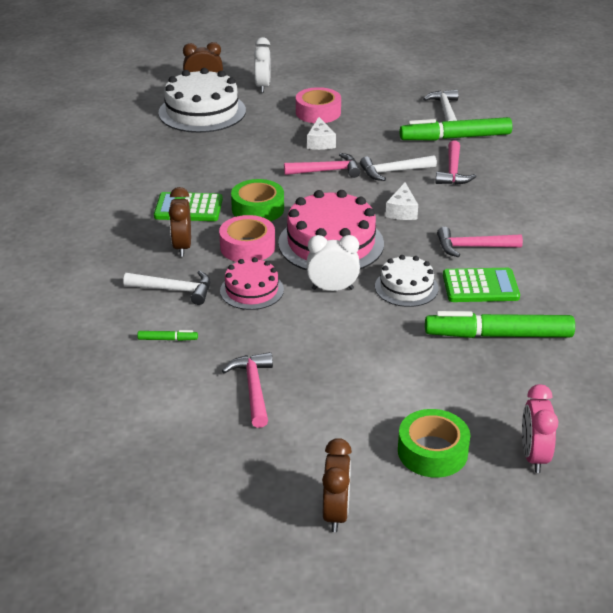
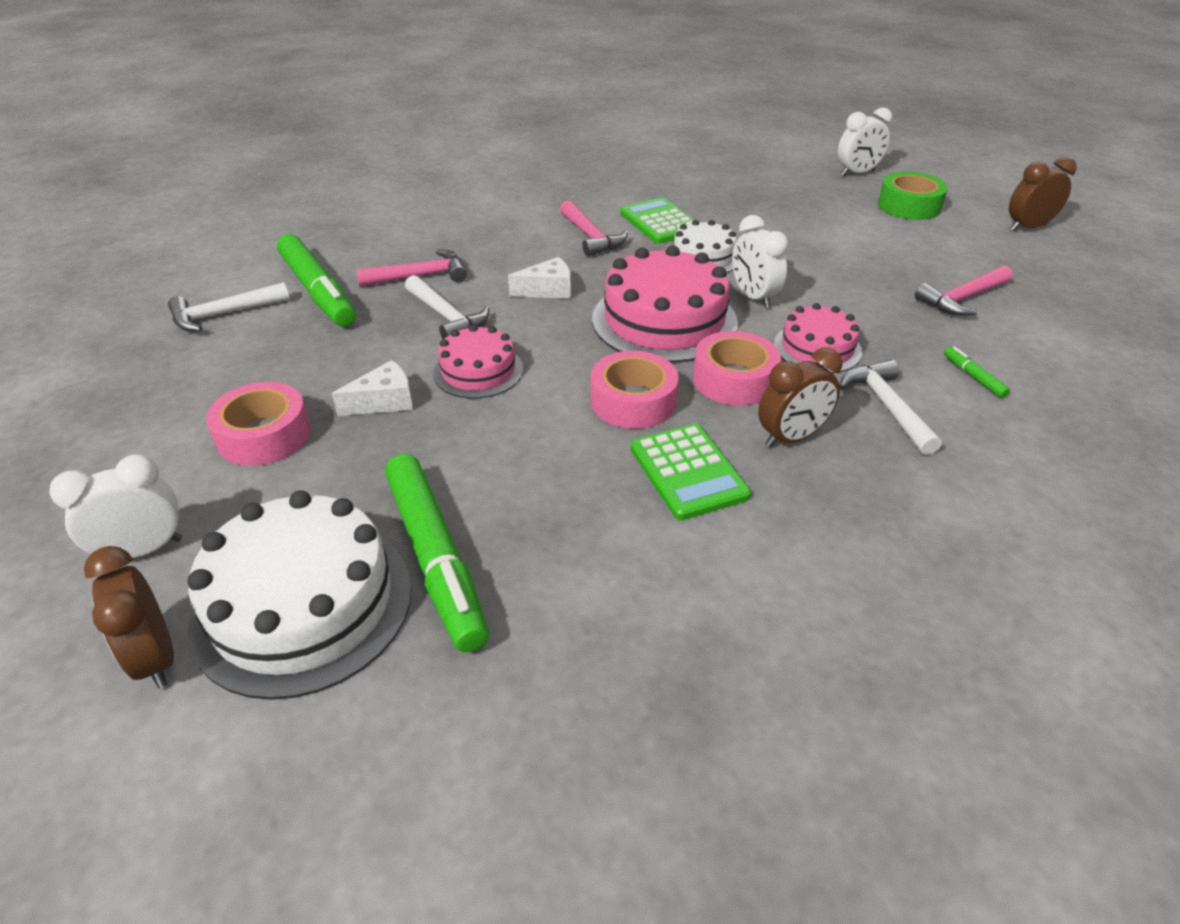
camera: 115 degrees left, 5 degrees up
(258, 209) = (633, 401): green tape -> pink tape
(326, 171) = (478, 371): pink hammer -> pink cake
(498, 335) = (728, 204): green marker -> green marker (435, 558)
(533, 456) = (857, 173): pink clock -> white clock

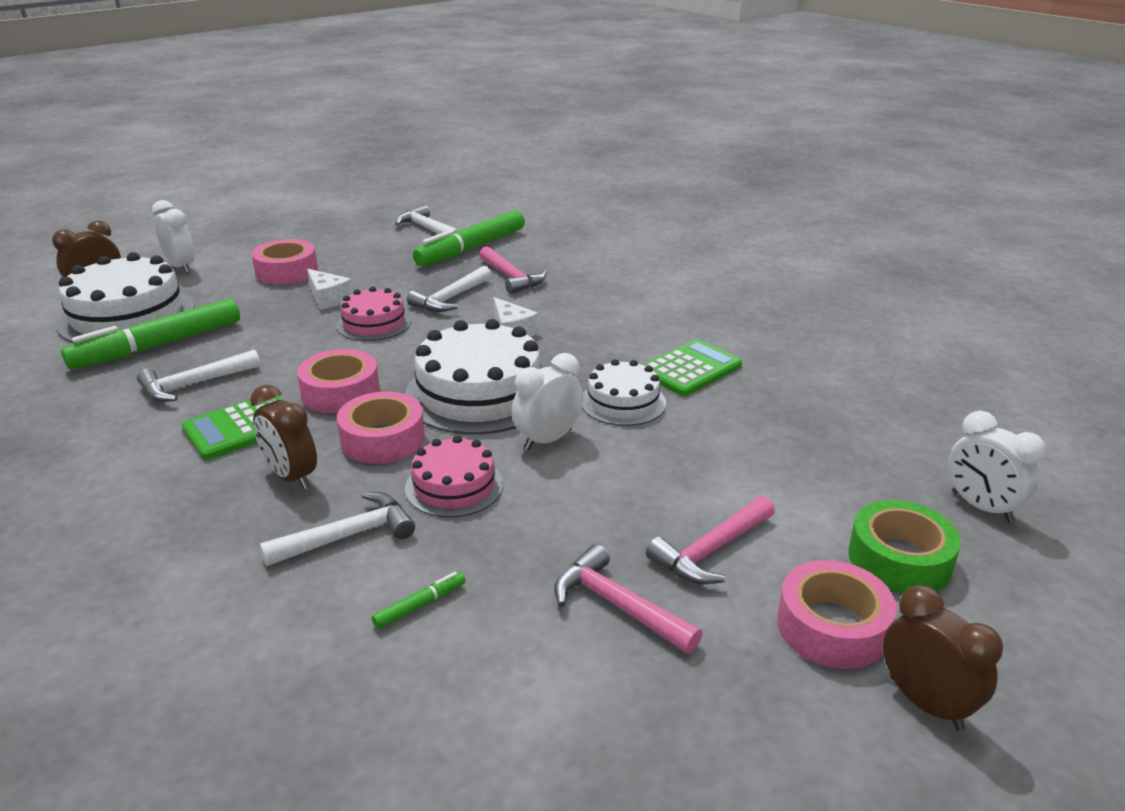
camera: 75 degrees right, 10 degrees down
(569, 515) = (194, 384): none -> white hammer
(590, 237) = (630, 336): pink hammer -> pink hammer (711, 550)
(664, 320) = (479, 393): pink cake -> white cake
(972, 237) = (832, 627): none -> pink tape

